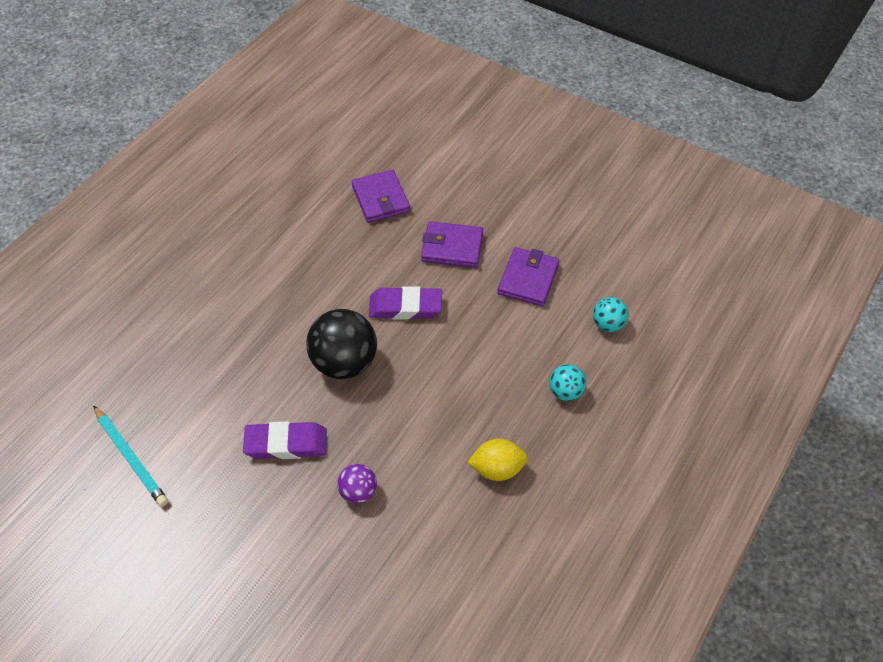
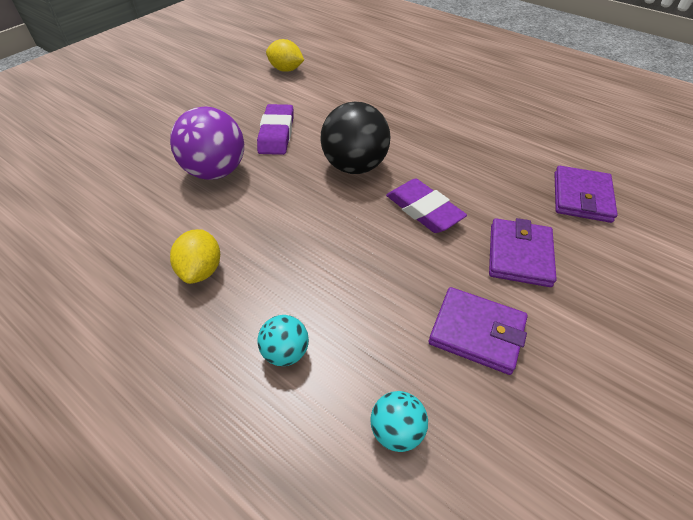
camera: 95 degrees right, 5 degrees down
(131, 457) = (286, 70): turquoise pencil -> yellow lemon
(358, 492) = (215, 171): purple ball -> purple ball, size x1.93
(381, 199) = (581, 197): purple wallet -> purple wallet turned 60 degrees counterclockwise
(405, 307) = (424, 210): purple eraser -> purple eraser turned 45 degrees counterclockwise

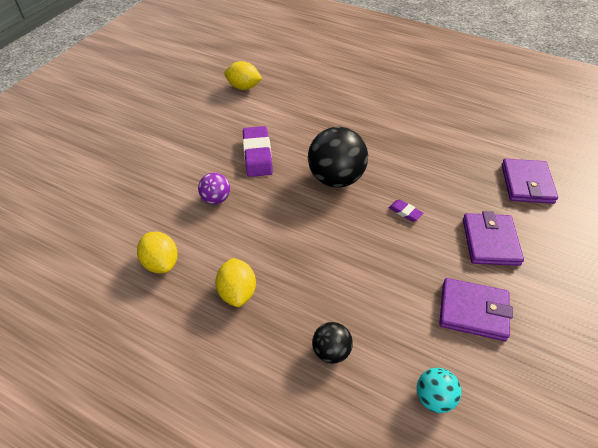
camera: 10 degrees left, 0 degrees up
(131, 228) = (161, 263): none -> yellow lemon
(215, 171) = (216, 199): purple ball -> purple ball, size x0.52
(285, 352) = (331, 351): turquoise ball -> black ball
(424, 210) = (405, 212): purple eraser -> purple eraser, size x0.48

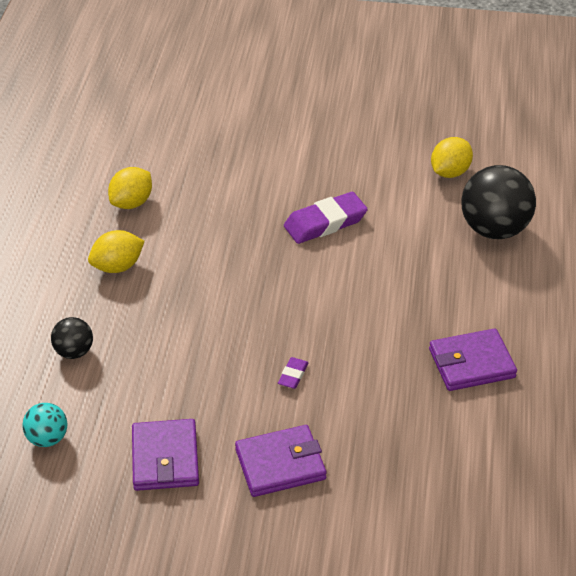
camera: 70 degrees right, 5 degrees down
(216, 199) = (236, 212): purple ball -> none
(243, 87) = (450, 172): yellow lemon -> yellow lemon turned 45 degrees clockwise
(336, 178) = (320, 301): black ball -> black ball (494, 229)
(527, 184) = (413, 496): purple wallet -> purple wallet (471, 363)

